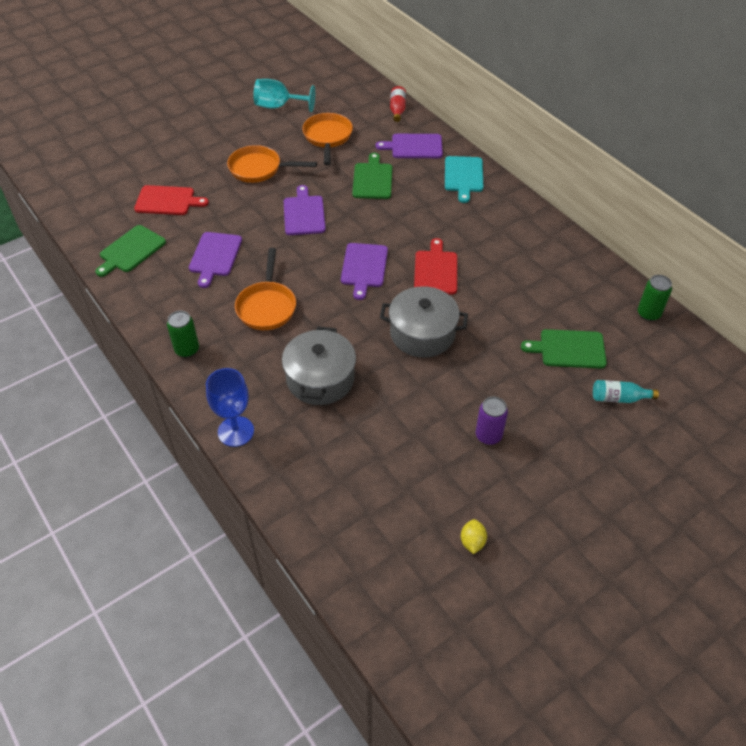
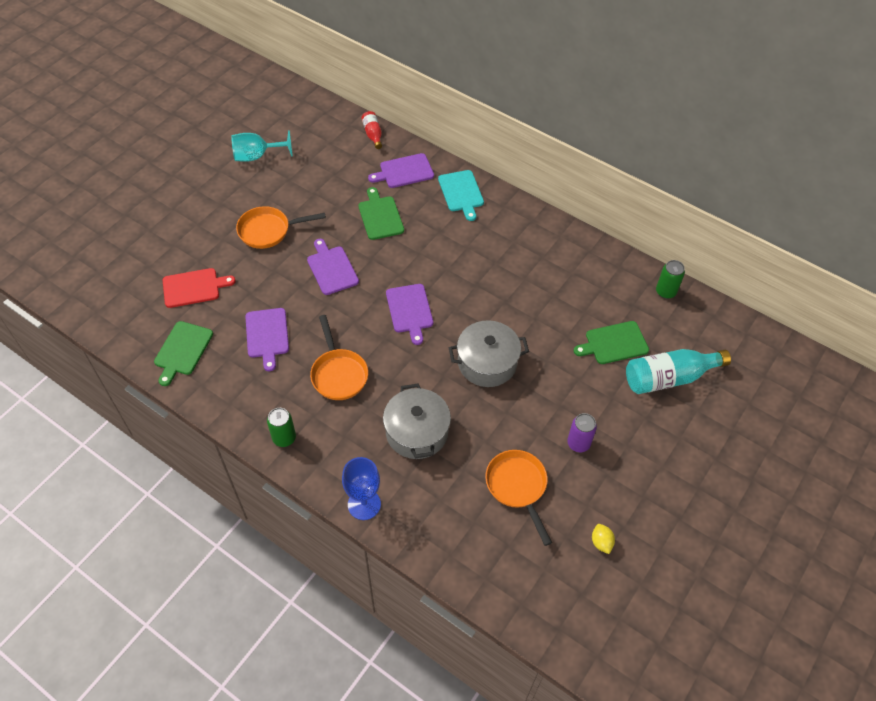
camera: 20 degrees left, 5 degrees up
(327, 138) = (319, 181): orange pan -> orange pan (517, 487)
(436, 270) = (474, 297): red cutting board -> none
(619, 398) = (669, 378): turquoise bottle -> turquoise bottle, size x1.92

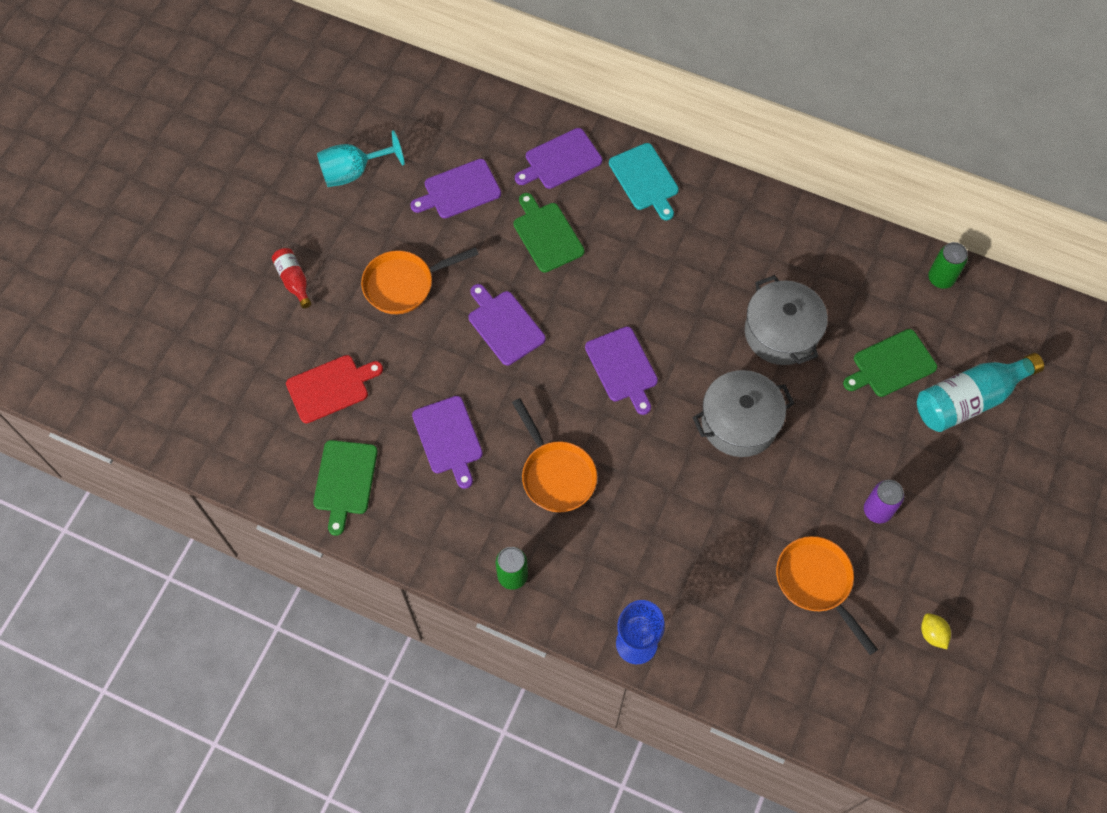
camera: 10 degrees left, 10 degrees up
(326, 178) = (459, 190): none -> purple cutting board
(373, 134) = (502, 109): red bottle -> red bottle (294, 281)
(416, 432) = (675, 535): grey pot -> grey pot (781, 332)

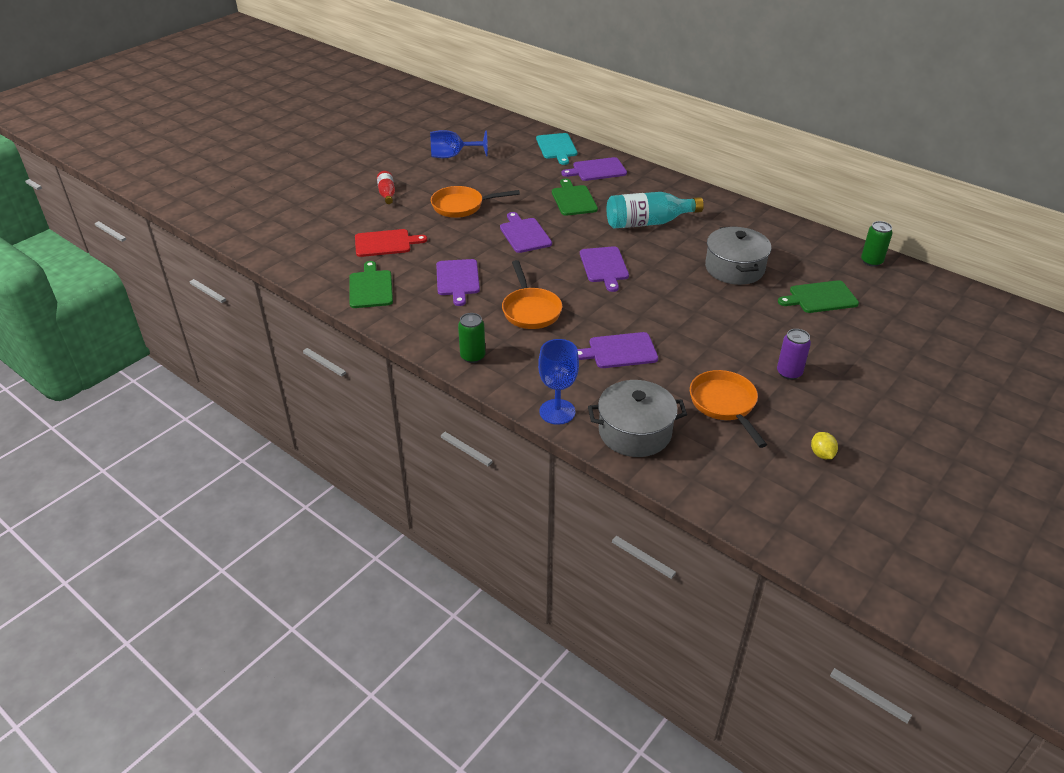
camera: 15 degrees right, 25 degrees down
(345, 481) = (371, 287): green cutting board -> green cutting board turned 150 degrees clockwise
(353, 172) = (452, 156): turquoise goblet -> blue goblet
(459, 190) = (520, 173): purple cutting board -> purple cutting board (619, 351)
(645, 180) = (654, 186): turquoise cutting board -> turquoise cutting board (557, 147)
(739, 422) = (686, 307): grey pot -> grey pot (635, 432)
(969, 399) = (883, 326): turquoise bottle -> turquoise bottle (648, 223)

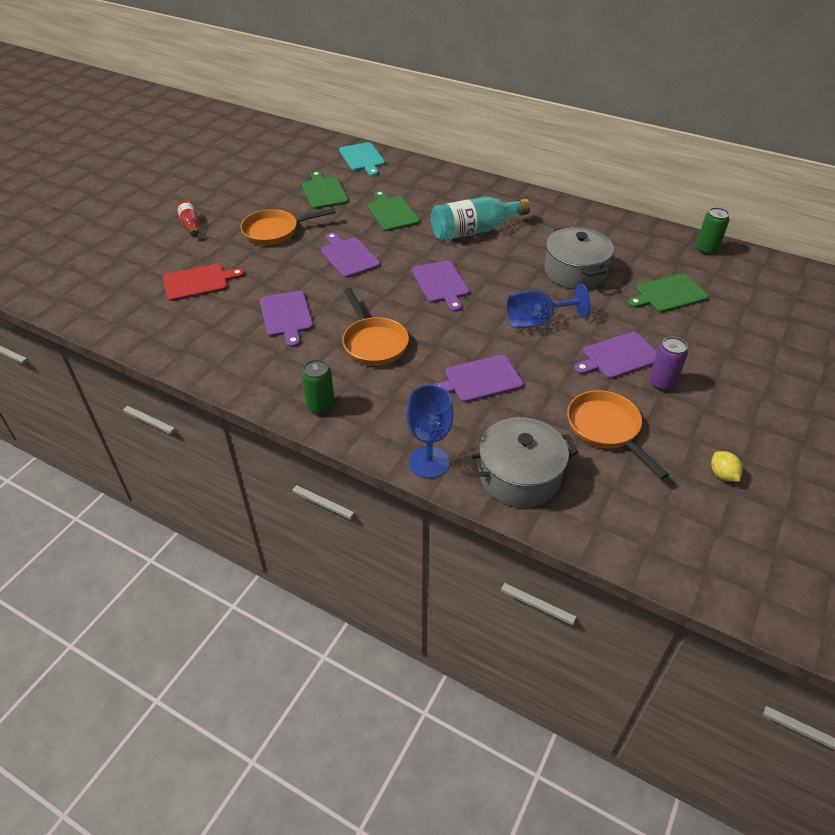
camera: 10 degrees left, 5 degrees up
(371, 287) = (190, 336): green cutting board -> green cutting board (324, 192)
(452, 156) = (254, 177): blue goblet -> blue goblet (537, 321)
(597, 170) = (409, 178): purple cutting board -> purple cutting board (618, 356)

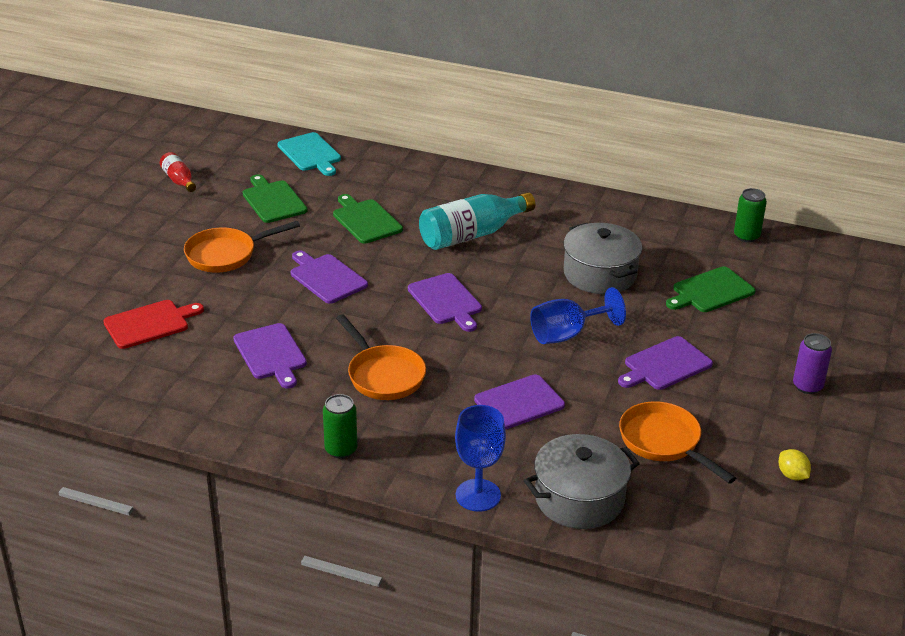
camera: 10 degrees left, 10 degrees down
(191, 225) = (116, 255): red bottle -> red bottle (179, 180)
(662, 383) = (716, 389): purple can -> purple can (807, 386)

